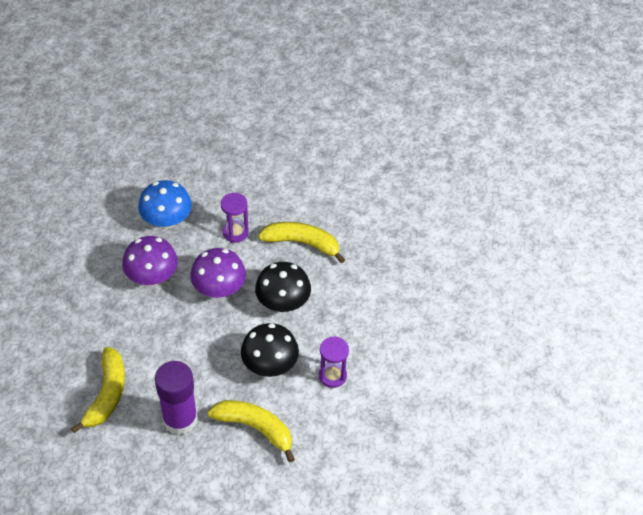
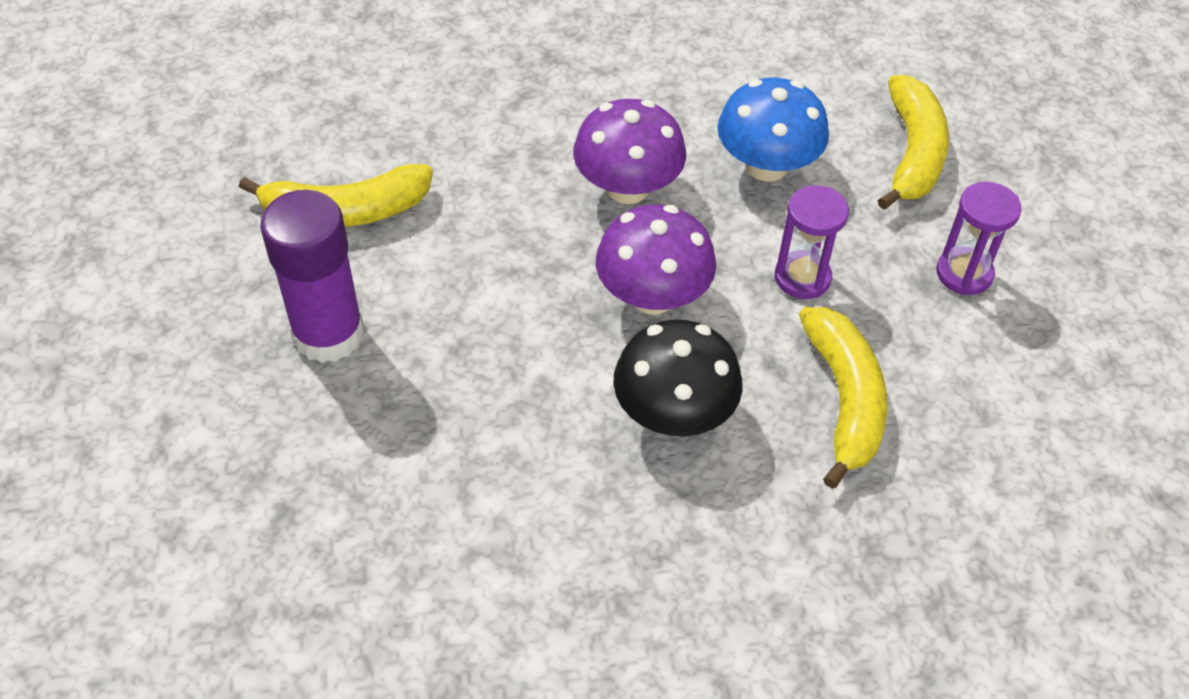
camera: 70 degrees right, 0 degrees up
(255, 428) = (348, 464): yellow banana -> yellow banana (912, 153)
(270, 365) = (509, 440): black mushroom -> none
(332, 376) = (529, 567): purple hourglass -> purple hourglass (964, 273)

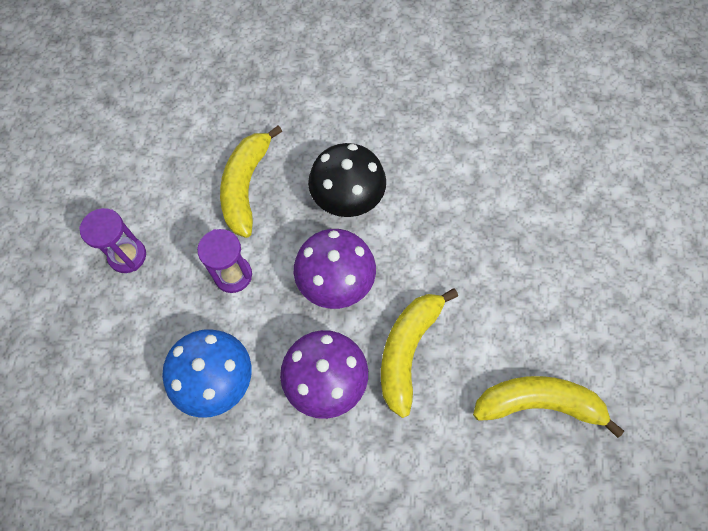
camera: 165 degrees left, 15 degrees up
(328, 334) = (551, 297): purple glue stick -> none
(912, 153) = (102, 368): yellow banana -> yellow banana (407, 350)

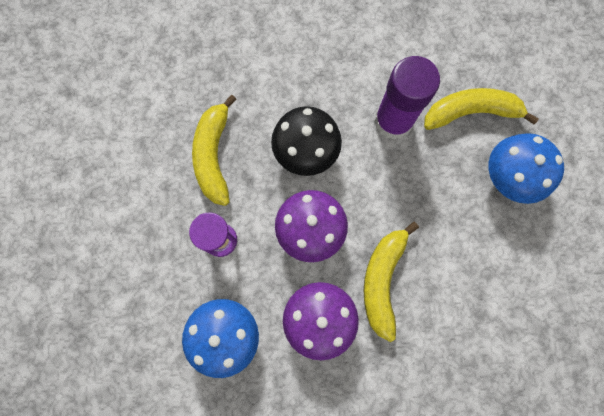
camera: 10 degrees left, 10 degrees up
(127, 256) = (123, 238): purple hourglass -> none
(450, 182) = (393, 121): none -> purple glue stick
(538, 403) = (498, 306): yellow banana -> yellow banana (471, 112)
(574, 261) = (509, 177): none -> blue mushroom

